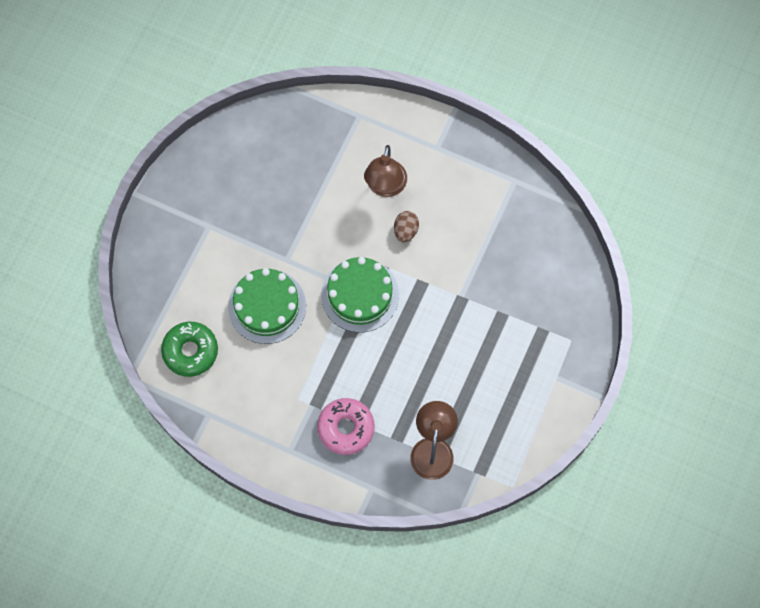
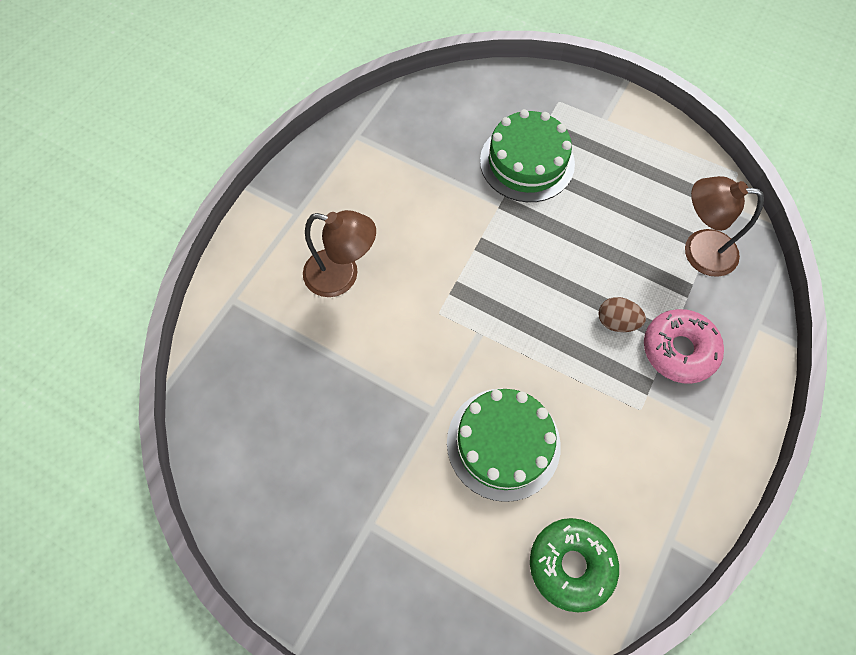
camera: 85 degrees left, 5 degrees down
(360, 295) = (492, 318): green cake -> green cake (527, 162)
(405, 230) = (407, 257): brown egg -> brown egg (616, 322)

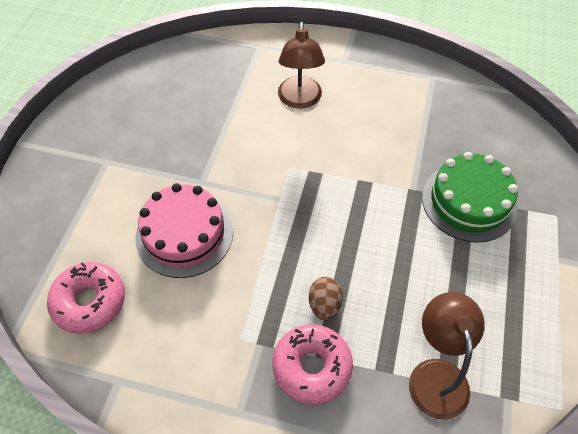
camera: 75 degrees right, 10 degrees down
(503, 443) = (184, 234): green cake -> pink cake
(571, 564) = (89, 302): green donut -> pink donut

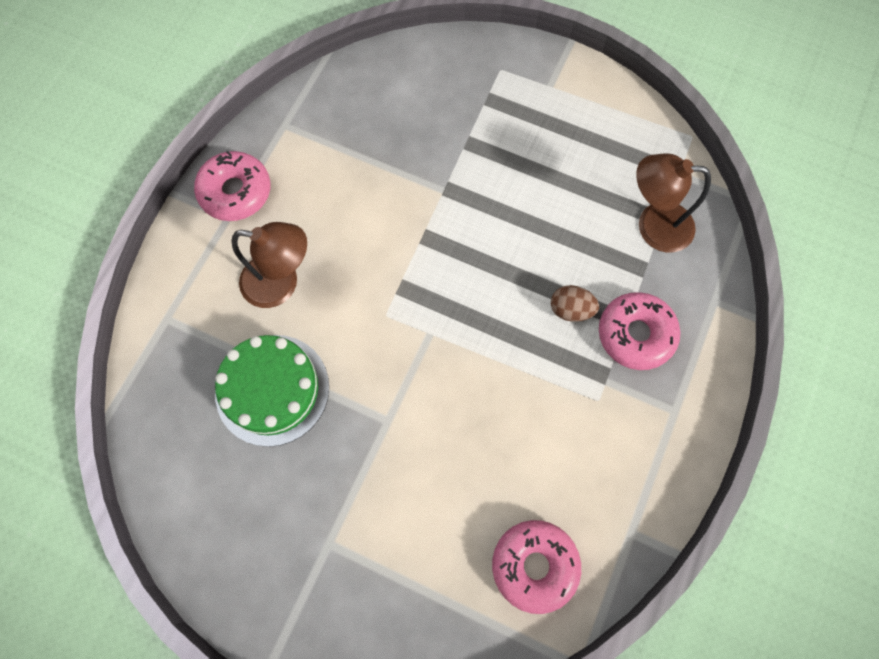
camera: 80 degrees left, 15 degrees up
(184, 234) = (460, 448): pink cake -> none
(366, 62) = (236, 192): none -> pink donut
(469, 201) = (469, 141): green cake -> green cake (272, 389)

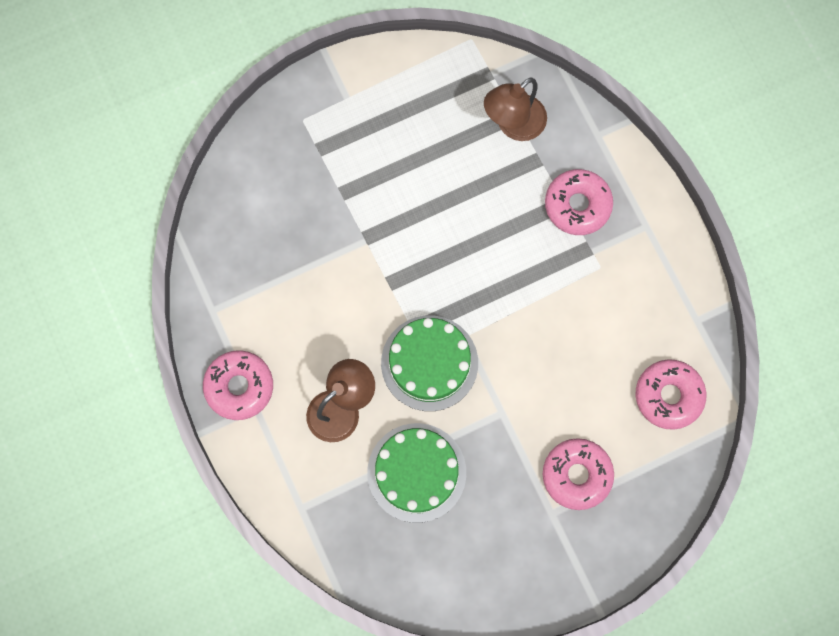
camera: 50 degrees left, 5 degrees up
(381, 322) = (429, 363): none -> green cake
(384, 538) = (576, 475): none -> pink donut
(570, 309) = (526, 231): brown egg -> none

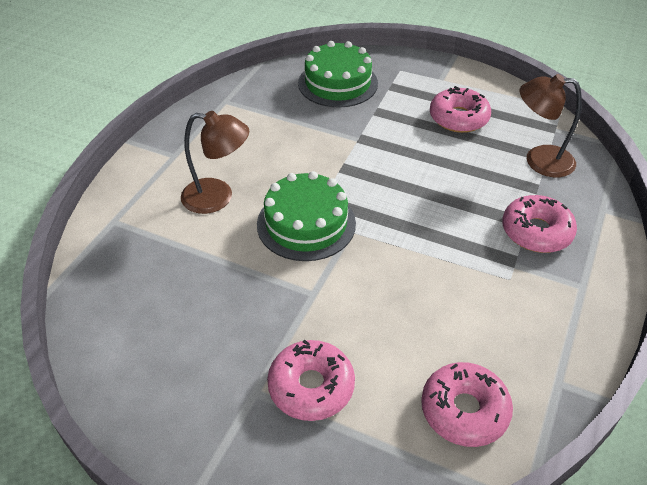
camera: 50 degrees right, 30 degrees down
(239, 387) = (182, 140): pink donut -> pink donut (458, 118)
(416, 472) = (205, 270): green cake -> green cake (338, 83)

